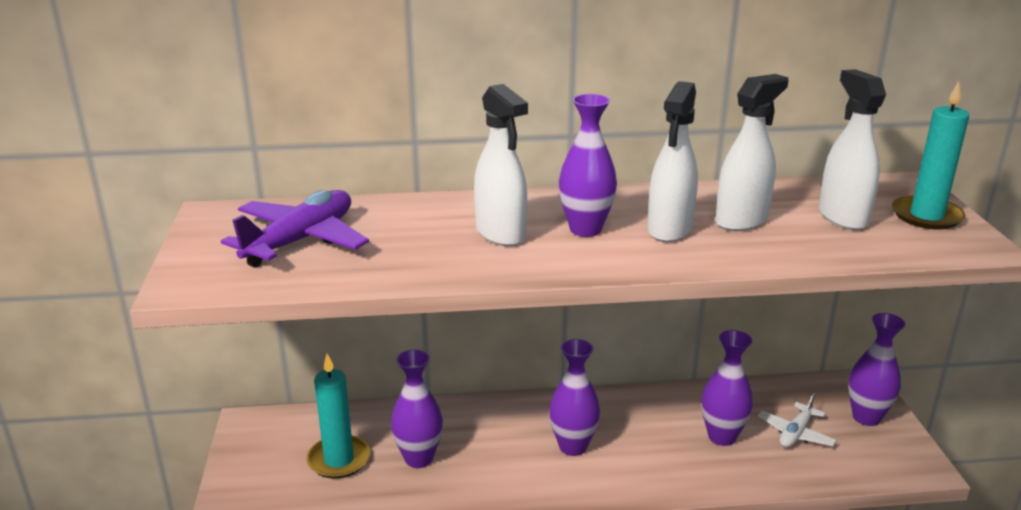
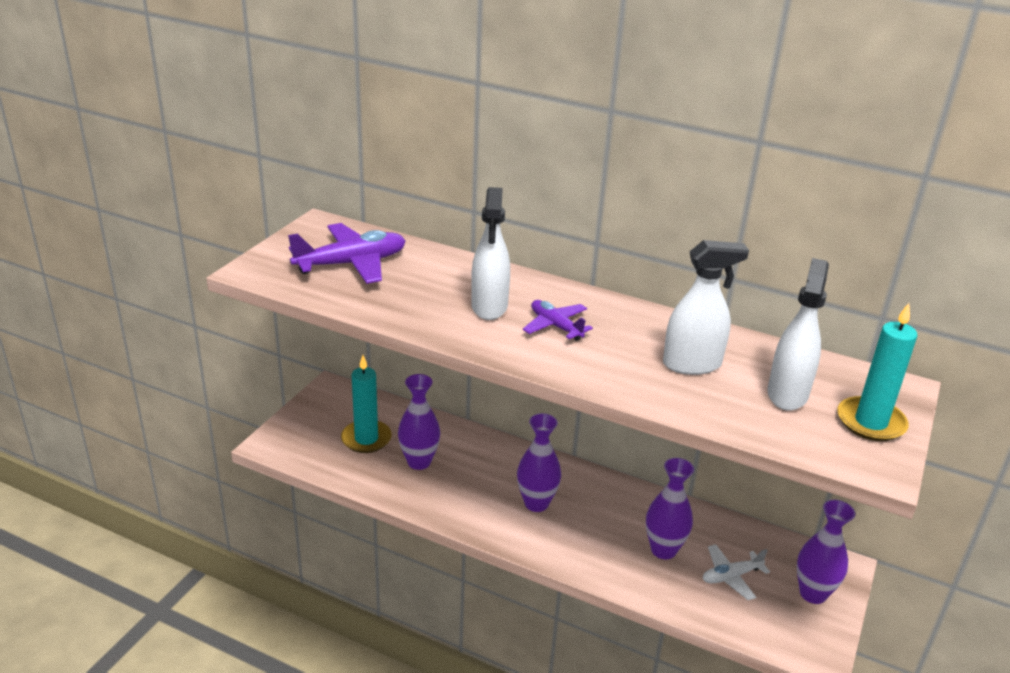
camera: 30 degrees right, 5 degrees up
(585, 229) = (555, 326): purple vase -> purple plane
(669, 229) = (621, 350): white spray bottle -> none

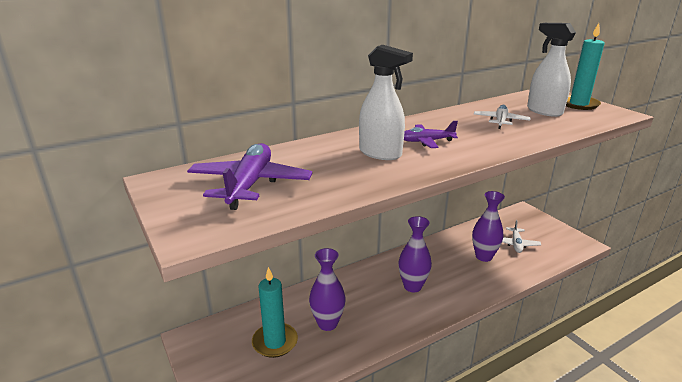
camera: 55 degrees left, 5 degrees down
(692, 364) = (500, 121): white spray bottle -> white plane
(813, 593) = (539, 226): purple vase -> none

